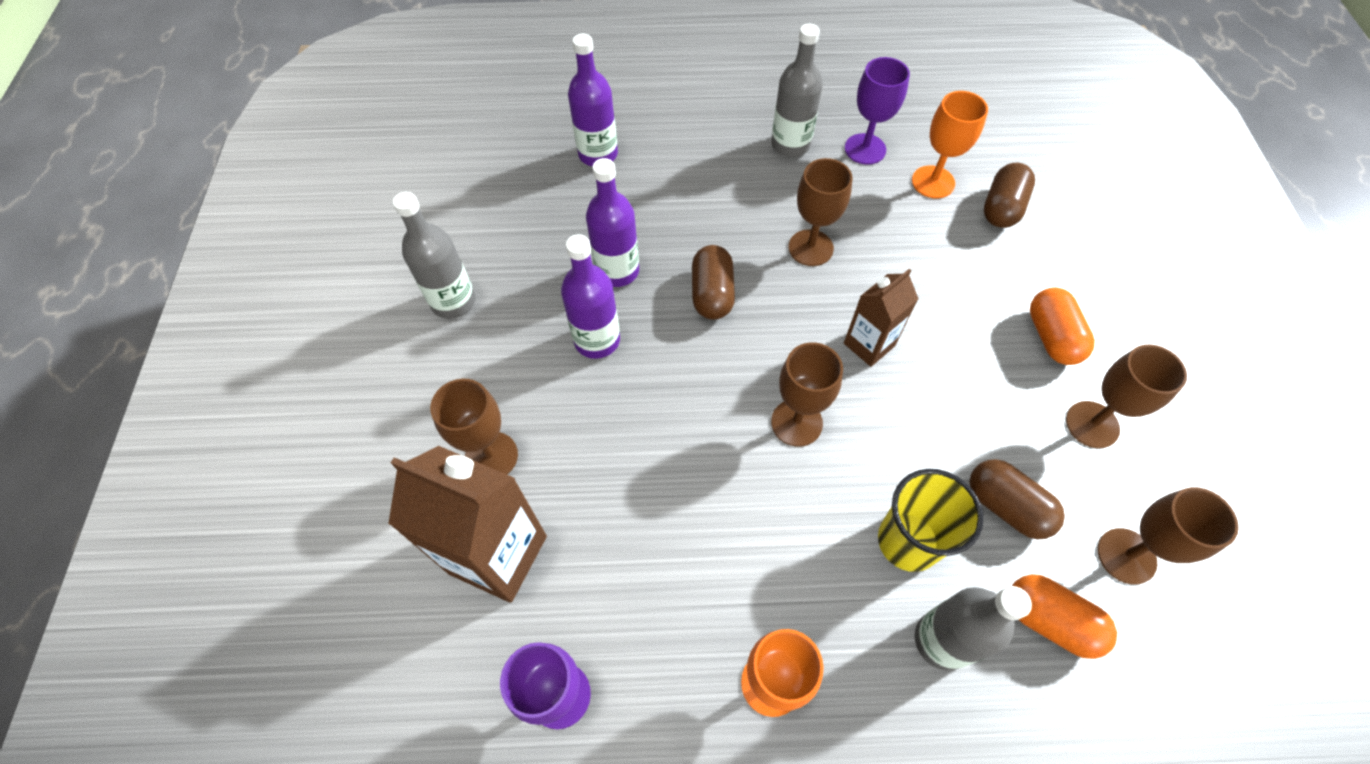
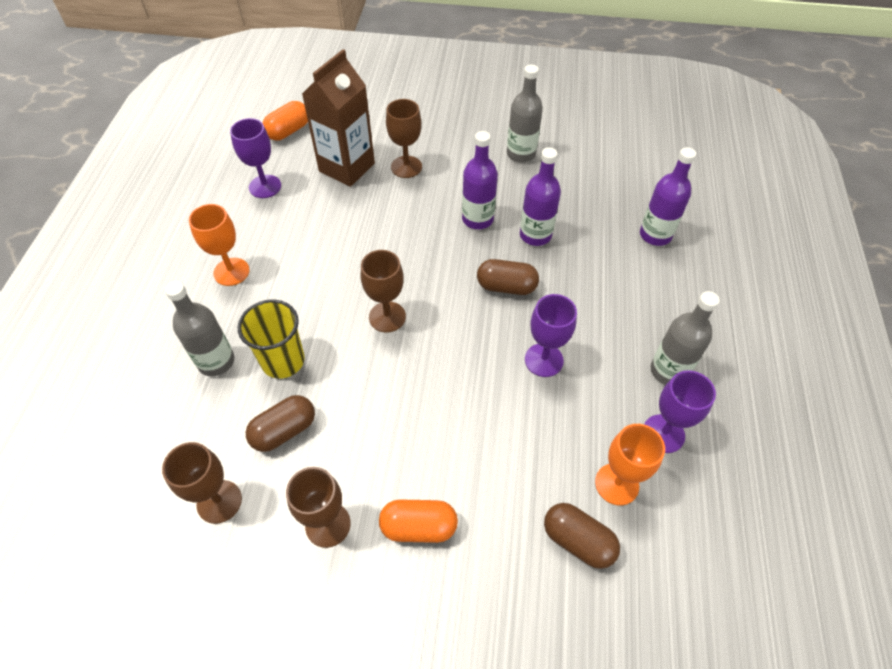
camera: 100 degrees right, 5 degrees down
(810, 248) = (544, 360): brown goblet -> purple goblet
(869, 344) = (441, 378): brown carton -> none
(1049, 620) = (200, 429): orange capsule -> orange capsule (288, 131)

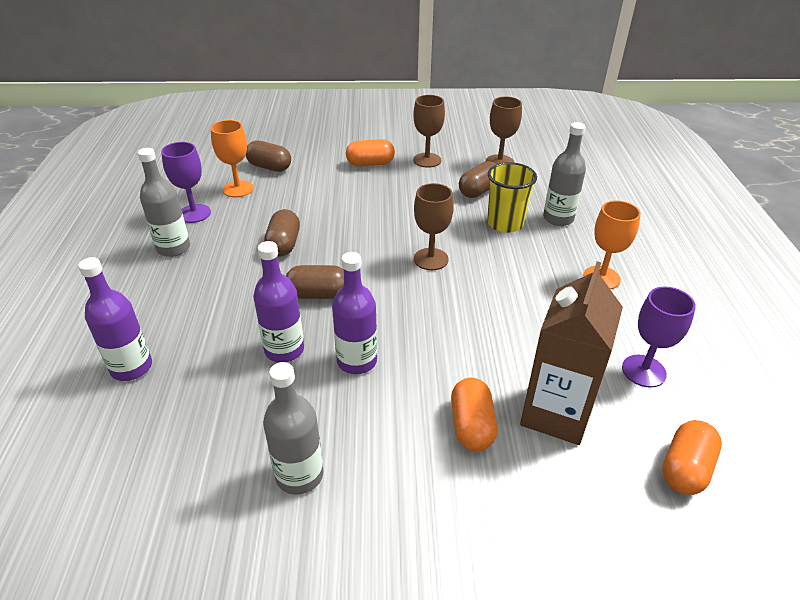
camera: 170 degrees right, 15 degrees down
(406, 167) = (471, 426): brown goblet -> orange capsule
(544, 360) = (284, 244): purple goblet -> brown capsule

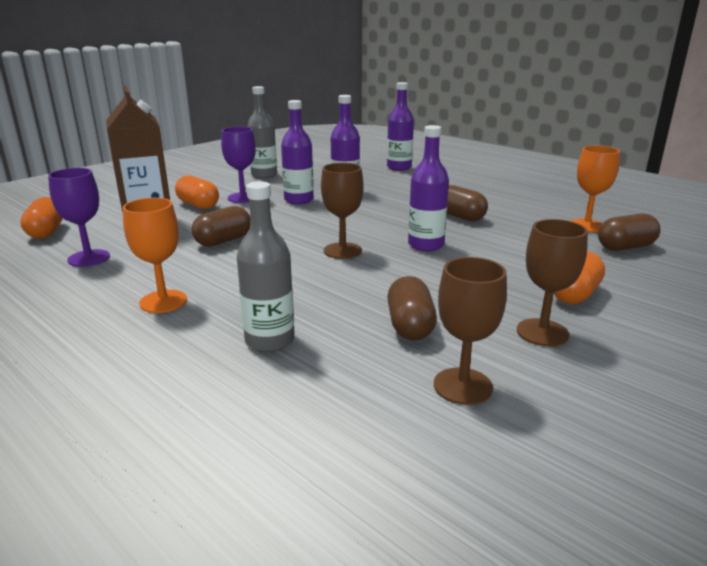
camera: 135 degrees right, 15 degrees down
(173, 248) = (510, 192): grey bottle -> none
(194, 213) = (557, 205): purple goblet -> purple goblet (243, 197)
(318, 294) = (377, 209): brown capsule -> brown capsule (223, 241)
(368, 232) = (426, 245): none -> purple bottle
(505, 223) = (323, 305): yellow cup -> none

